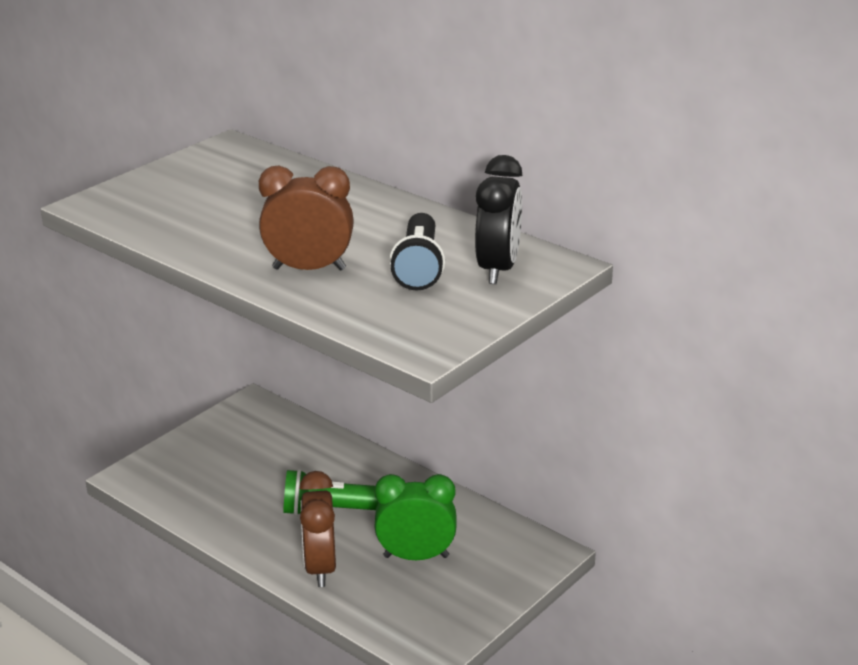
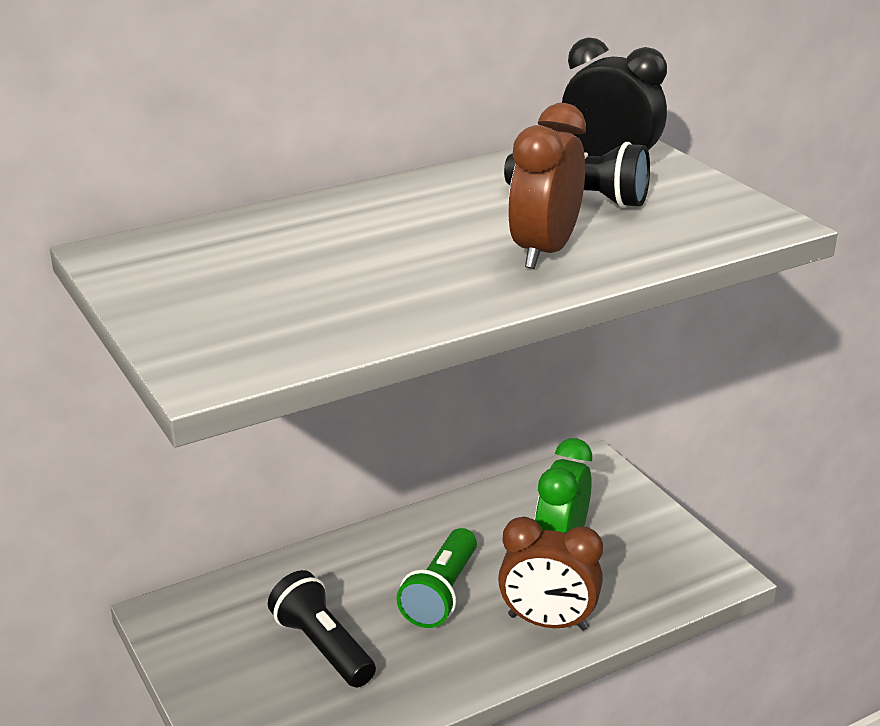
camera: 70 degrees left, 0 degrees up
(248, 473) = (323, 647): none -> black flashlight

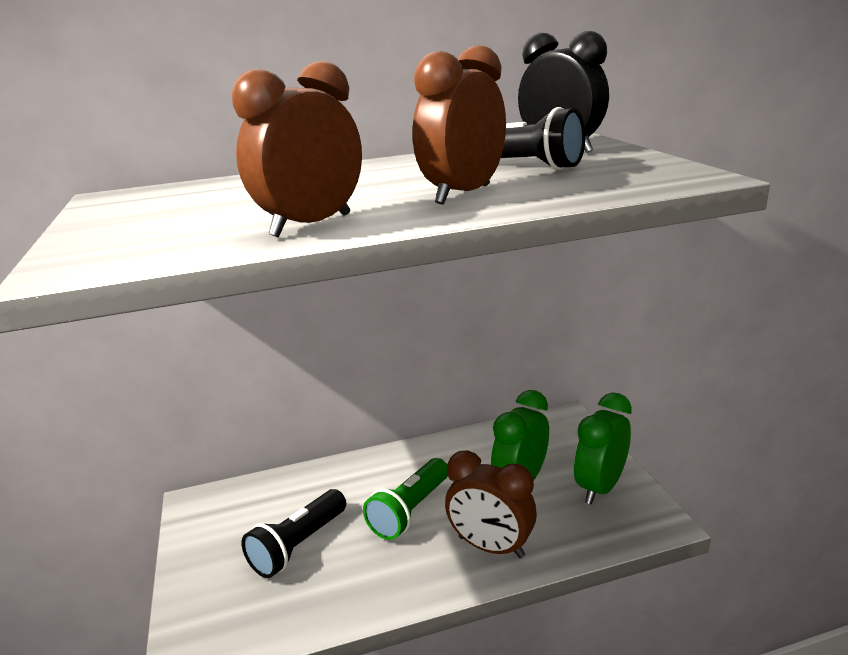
camera: 15 degrees right, 5 degrees down
(323, 647) = (298, 545): black flashlight -> black flashlight turned 120 degrees counterclockwise
(416, 304) = (311, 225): none -> brown clock
(652, 544) = (600, 487): none -> green clock

